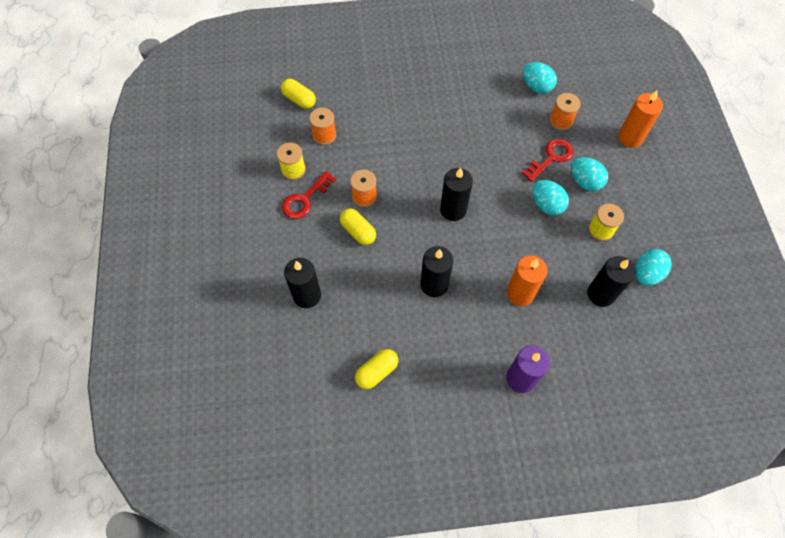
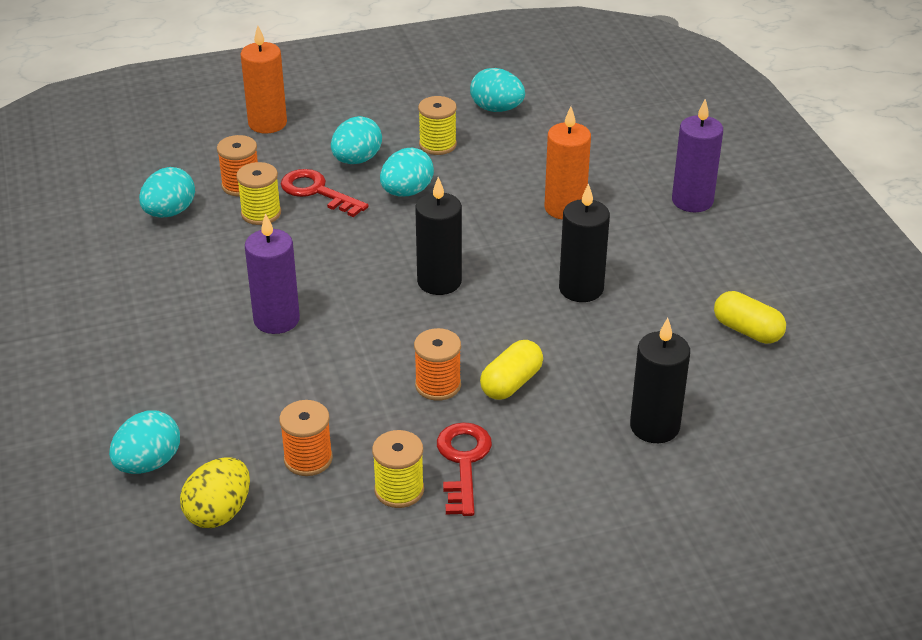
camera: 100 degrees left, 25 degrees down
(299, 100) = (219, 512): yellow capsule -> yellow egg
(305, 199) = (463, 462): red key -> red key turned 120 degrees counterclockwise
(337, 75) = (148, 463): none -> turquoise egg
(432, 130) = (276, 320): none -> purple candle
(531, 129) = (261, 213): none -> yellow spool
(601, 294) = (540, 142): black candle -> none

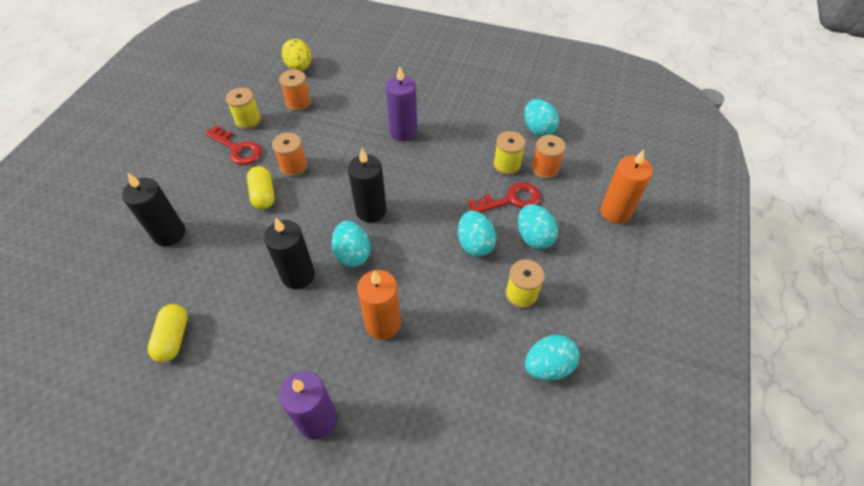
camera: 125 degrees right, 15 degrees up
(148, 463) = (348, 59): turquoise egg -> turquoise egg (352, 254)
(747, 330) = (173, 338): yellow capsule -> yellow capsule turned 75 degrees counterclockwise

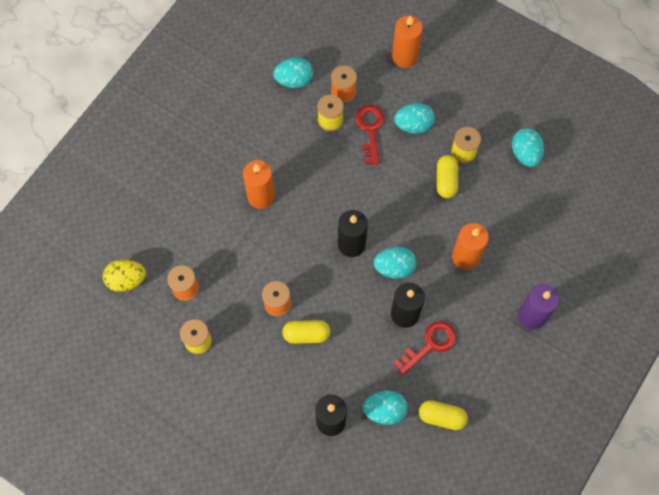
camera: 75 degrees left, 15 degrees up
(238, 149) = (237, 354): red key -> red key (430, 345)
(403, 132) = (261, 196): purple candle -> orange candle
(475, 244) = (408, 171): turquoise egg -> turquoise egg (384, 410)
(476, 283) = (446, 180): none -> yellow capsule

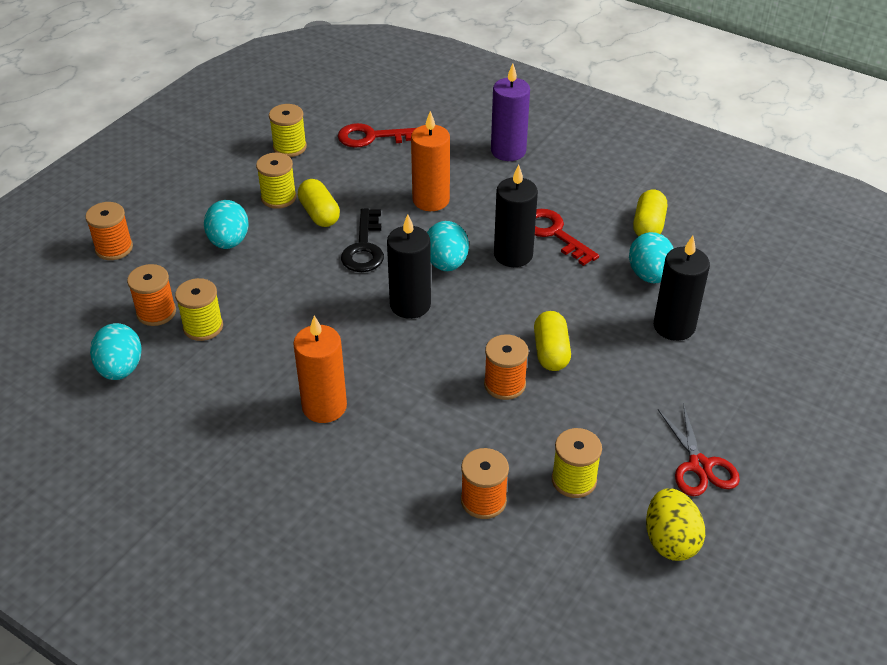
camera: 90 degrees left, 25 degrees down
(127, 280) = (471, 588): yellow egg -> yellow egg (670, 541)
(205, 419) = (699, 466): none -> red scissors
(370, 130) = (228, 284): red key -> red key (372, 137)
(404, 57) = (114, 248): orange candle -> orange spool
(410, 212) = (364, 247): none -> black key
(446, 180) = (319, 214): yellow capsule -> yellow capsule turned 60 degrees clockwise
(525, 154) = (289, 147): turquoise egg -> yellow spool

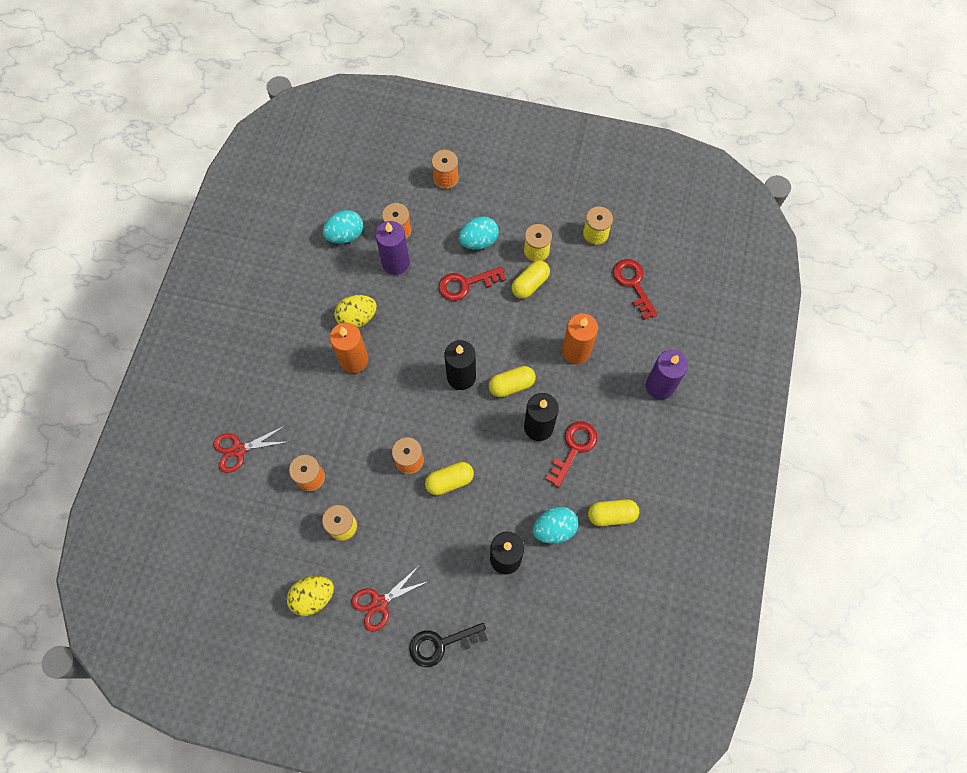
camera: 70 degrees right, 25 degrees up
(203, 327) = (395, 262): yellow spool -> purple candle
(261, 387) = (357, 318): none -> yellow egg
(282, 268) = (466, 284): none -> red key
(364, 247) = (506, 326): black key -> black key (441, 644)
(397, 584) = (238, 450): none -> red scissors
(446, 263) = (511, 385): turquoise egg -> yellow capsule

